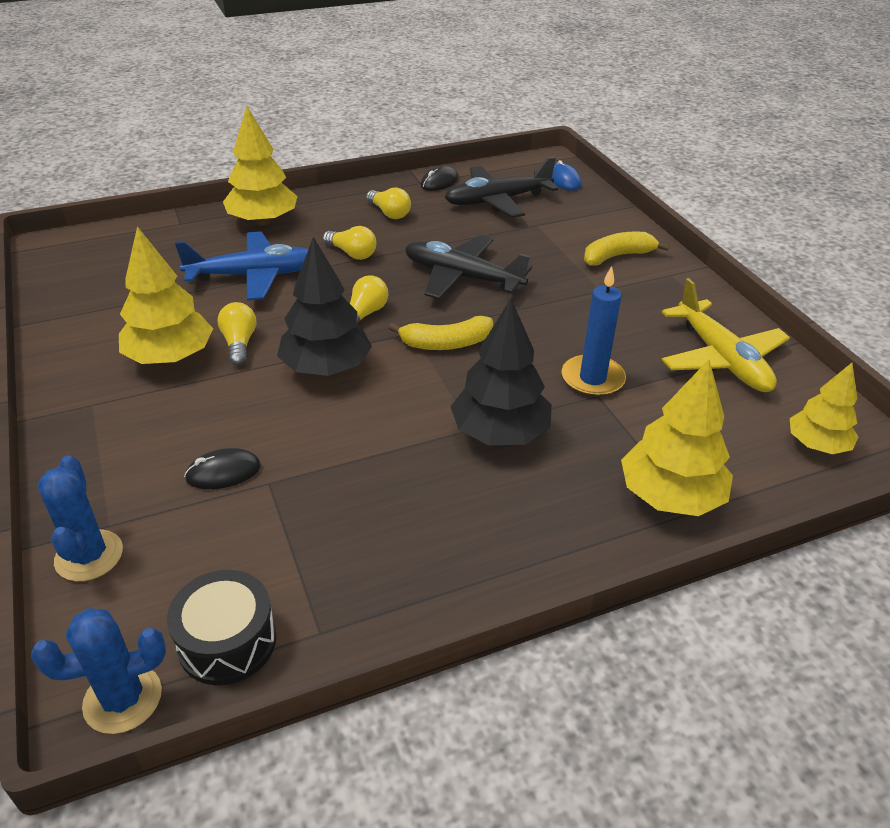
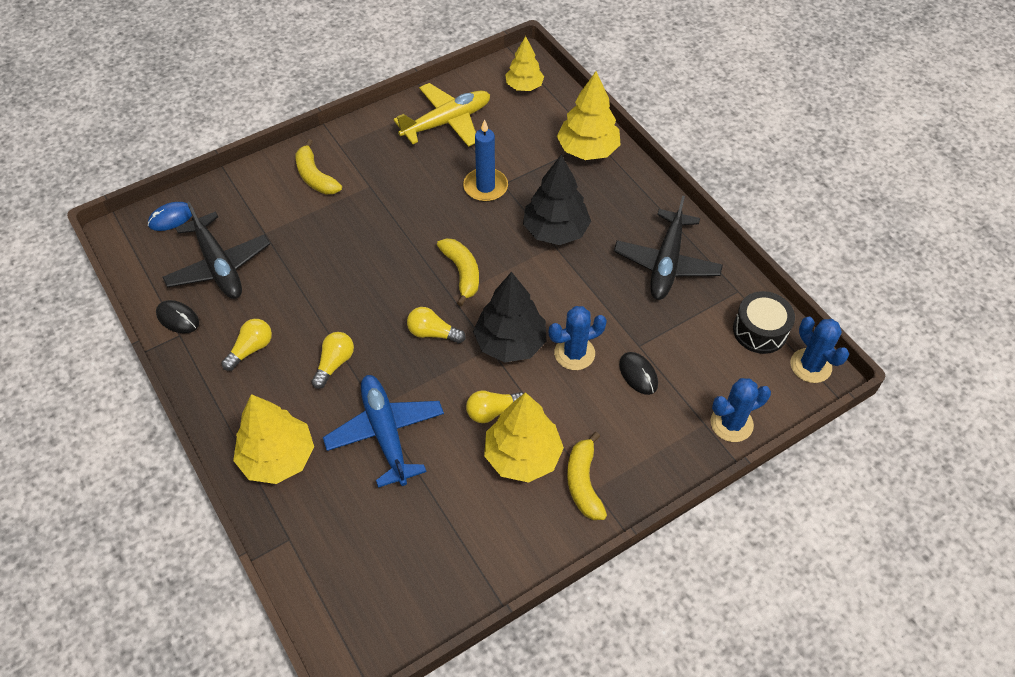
camera: 100 degrees left, 15 degrees up
(106, 397) = (584, 483): none -> yellow banana
(286, 418) = (574, 353): none -> blue cactus
(462, 277) = (364, 275): black plane -> black plane (666, 263)

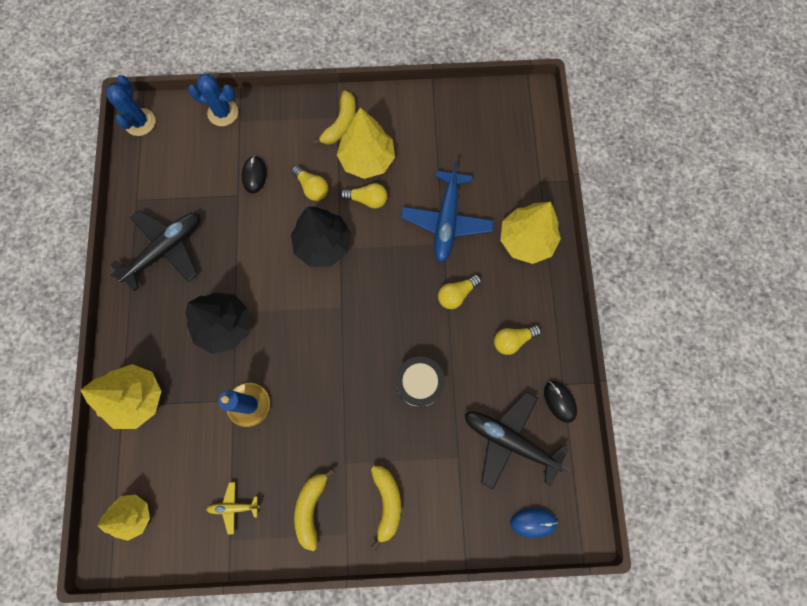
camera: 150 degrees left, 20 degrees up
(219, 266) = (509, 440): black plane -> black plane turned 60 degrees counterclockwise
(433, 333) = (373, 282): yellow light bulb -> yellow light bulb (312, 188)
(447, 122) = (234, 507): yellow plane -> yellow plane, size x0.48
(462, 273) = (321, 325): yellow banana -> yellow banana (311, 508)
(574, 353) = (285, 213): blue cactus -> none
(760, 330) = (149, 163): black drum -> black drum (419, 383)

